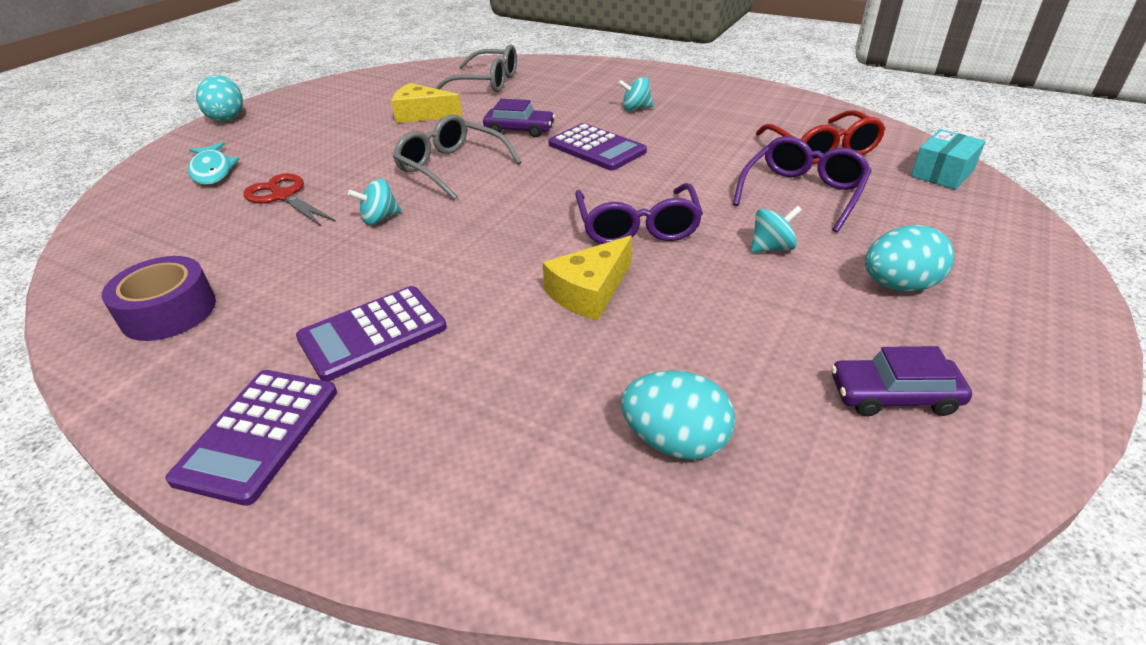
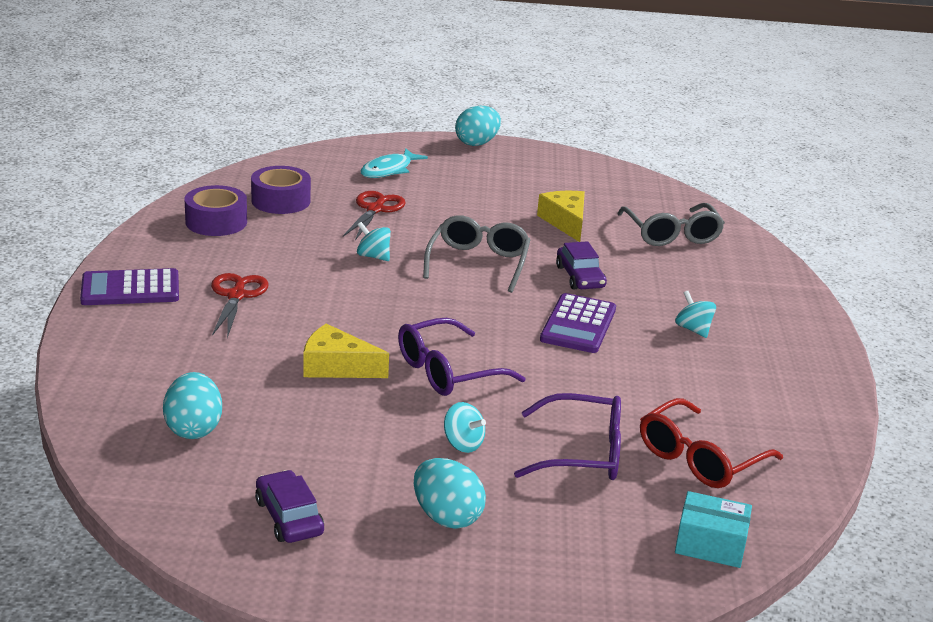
camera: 60 degrees right, 10 degrees down
(183, 251) = (281, 201): none -> purple tape
(373, 333) = (236, 296): purple calculator -> red scissors

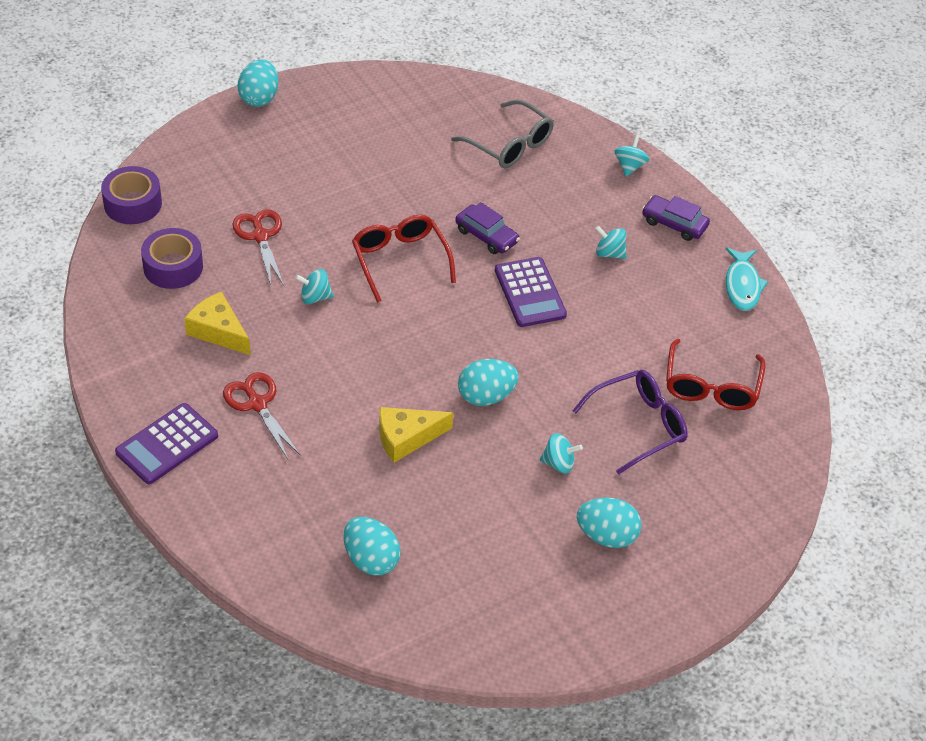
camera: 35 degrees left, 20 degrees up
(216, 222) = (148, 324): purple tape -> purple tape (133, 204)
(289, 517) = (512, 598): purple car -> purple car (674, 224)
(389, 170) = (222, 176): turquoise fish -> turquoise fish (742, 285)
(448, 371) = (486, 396): purple glasses -> turquoise egg
(478, 263) = (400, 261): grey glasses -> red glasses
(565, 222) = (421, 172): yellow cheese -> yellow cheese (218, 331)
(710, 544) = (773, 461): turquoise box -> none
(781, 285) = (629, 166): none -> turquoise spinning top

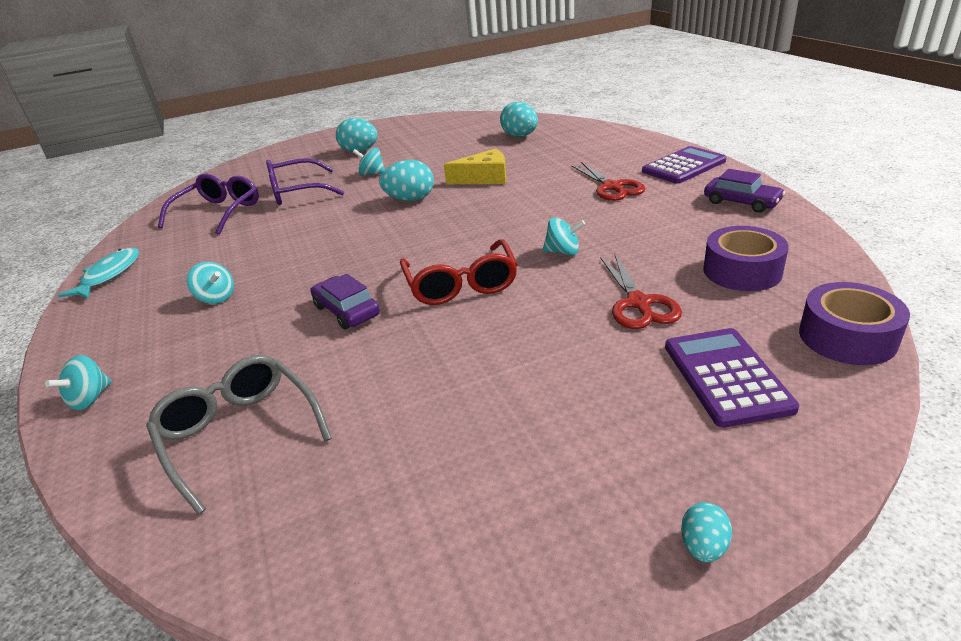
camera: 165 degrees left, 15 degrees down
(218, 331) = (664, 225): yellow cheese -> none
(259, 98) = (703, 546): turquoise egg -> turquoise egg, size x0.53
(530, 293) = (329, 263): purple calculator -> purple calculator (726, 377)
(674, 224) = (112, 328): purple car -> purple car (741, 202)
(711, 386) = (218, 213): red glasses -> purple glasses

